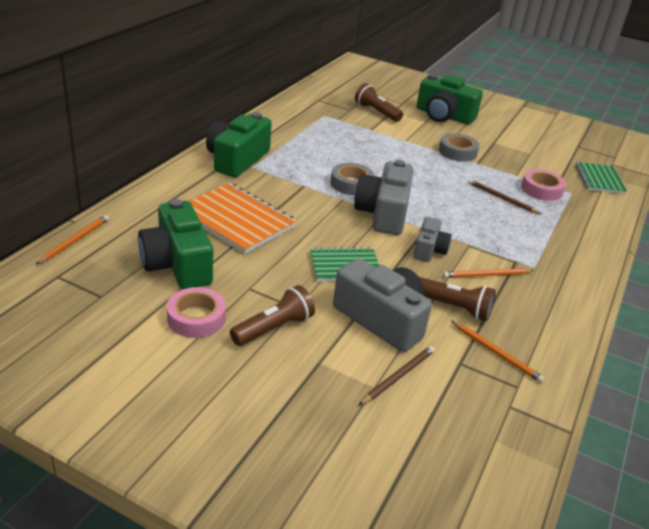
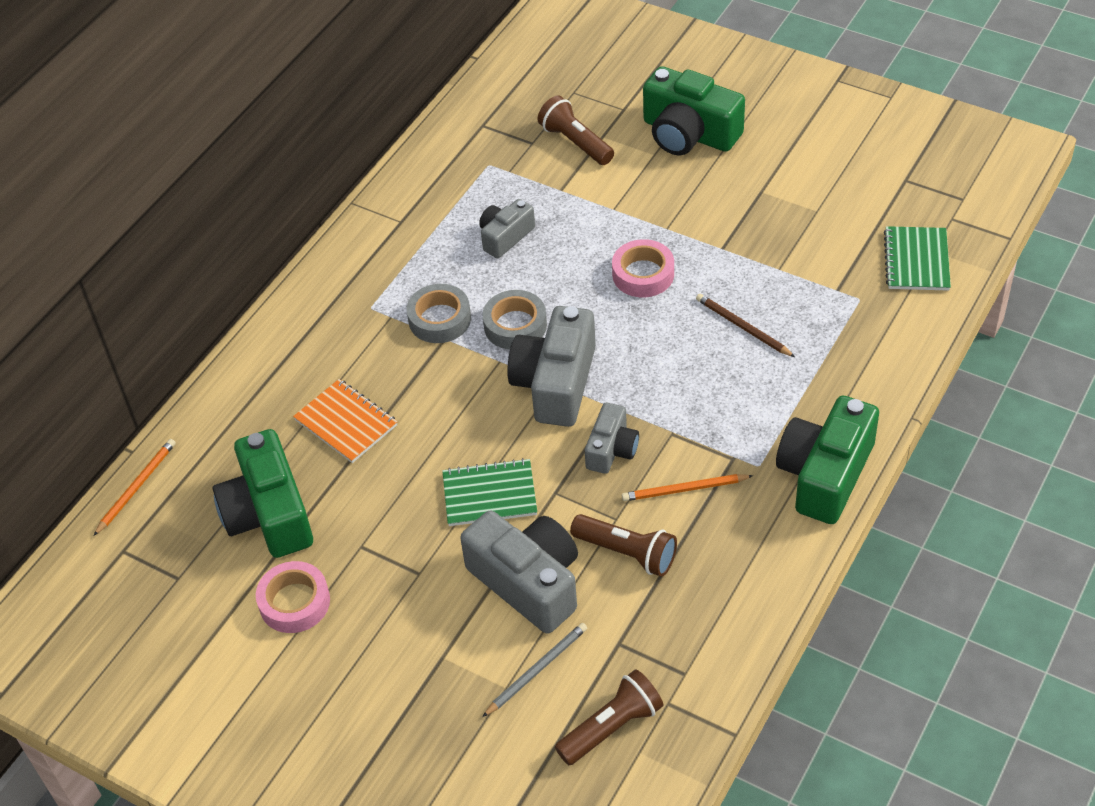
camera: 10 degrees right, 15 degrees up
(236, 220) = (346, 423): orange notebook -> orange notebook, size x0.63
(237, 159) = (348, 294): green camera -> green camera (825, 474)
(274, 328) = (389, 609): brown flashlight -> brown flashlight (611, 727)
(339, 145) = (505, 237): none -> grey camera
(398, 376) = (537, 670): brown pencil -> grey pencil
(457, 152) = (694, 226): grey tape -> grey tape (439, 319)
(496, 353) = (669, 624): orange pencil -> none
(541, 190) = (812, 299): pink tape -> pink tape (643, 274)

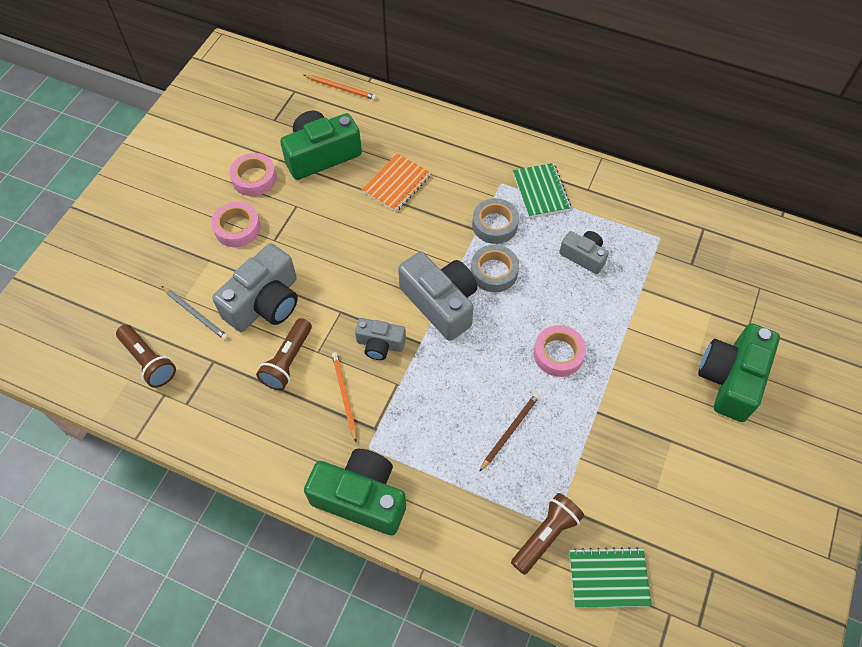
camera: 80 degrees right, 10 degrees up
(388, 622) = (237, 228): none -> pink tape
(489, 494) = (338, 272): green notebook -> green notebook (541, 191)
(556, 383) = (440, 303): grey camera -> grey camera turned 45 degrees clockwise
(575, 143) = (699, 294): brown flashlight -> brown flashlight (545, 536)

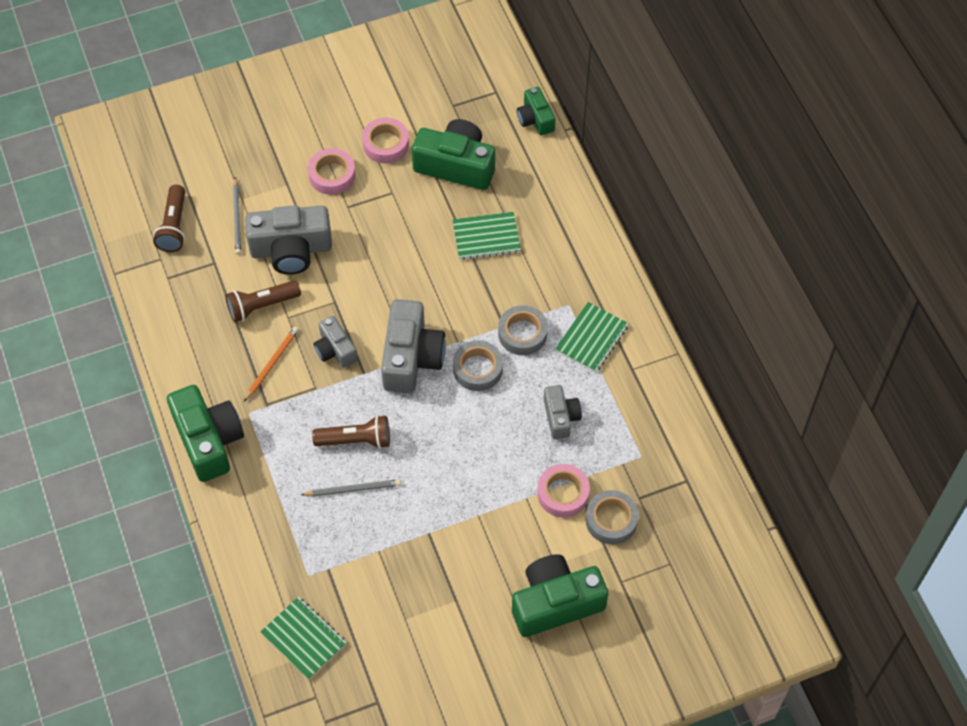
camera: 45 degrees right, 0 degrees up
(341, 88) = (535, 119): orange pencil -> green camera
(396, 184) = (486, 237): orange notebook -> green notebook
(510, 431) = (353, 489): brown pencil -> grey pencil
(545, 536) = (295, 575): brown flashlight -> brown flashlight (356, 440)
(558, 354) = (451, 469): pink tape -> pink tape (563, 493)
(694, 293) = (611, 520): none -> grey tape

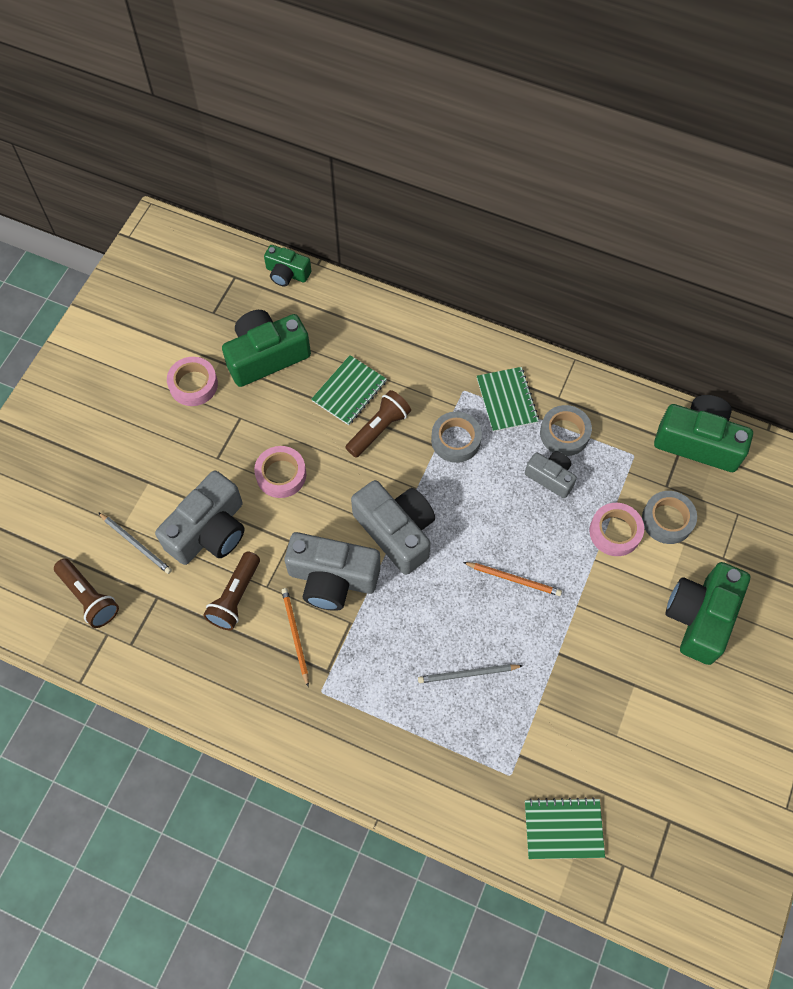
camera: 45 degrees left, 5 degrees up
(208, 440) = (314, 745): green camera -> green camera (698, 442)
(332, 175) = (177, 444): pink tape -> pink tape (281, 475)
(335, 350) = (332, 578): grey camera -> grey camera, size x1.77
(353, 489) = (468, 674): grey pencil -> grey pencil turned 135 degrees counterclockwise
(356, 440) = (427, 634): brown flashlight -> brown flashlight (378, 429)
(454, 459) = (514, 579): none -> orange pencil
(477, 369) = (454, 495): grey tape -> grey tape (564, 433)

